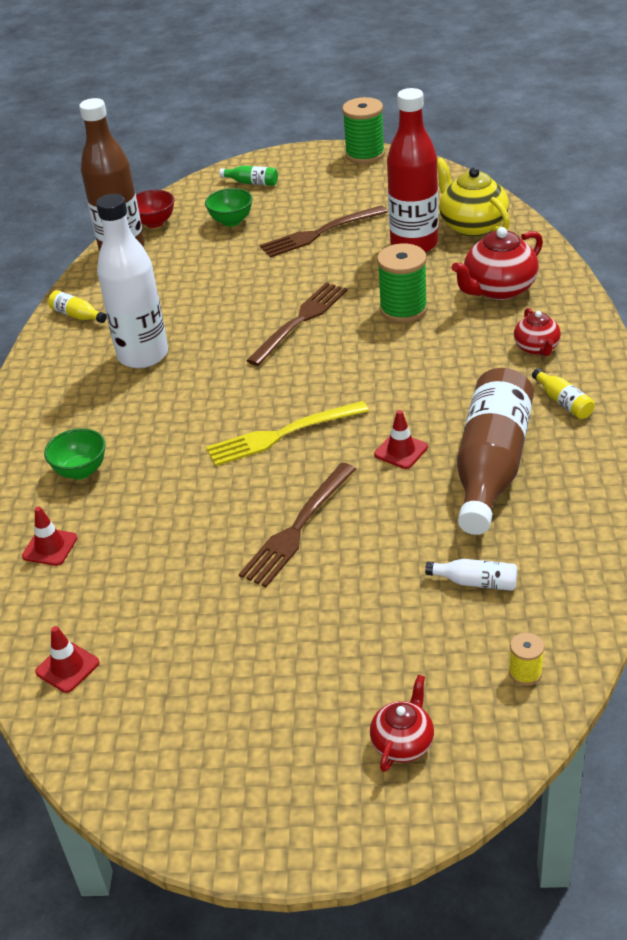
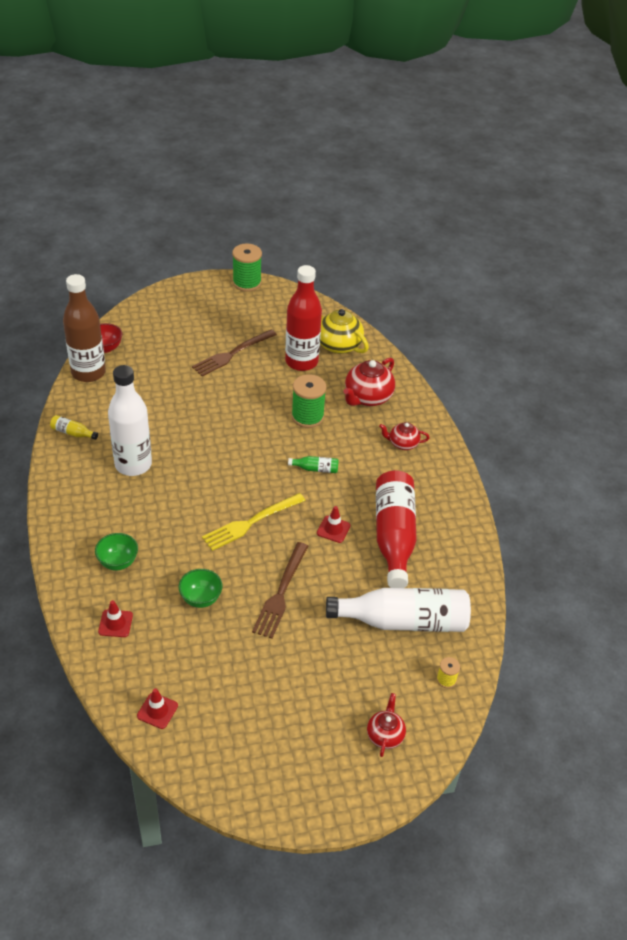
camera: 20 degrees left, 5 degrees up
(231, 221) = (164, 345): green bowl -> green bowl (201, 599)
(252, 182) = (170, 310): green bottle -> green bottle (315, 469)
(300, 320) = (238, 429): brown fork -> none
(476, 582) = (403, 621): white bottle -> white bottle, size x2.49
(491, 466) = (393, 536): brown bottle -> red bottle
(536, 348) = (402, 444): red teapot -> red teapot turned 120 degrees clockwise
(563, 402) = (428, 485): yellow bottle -> none

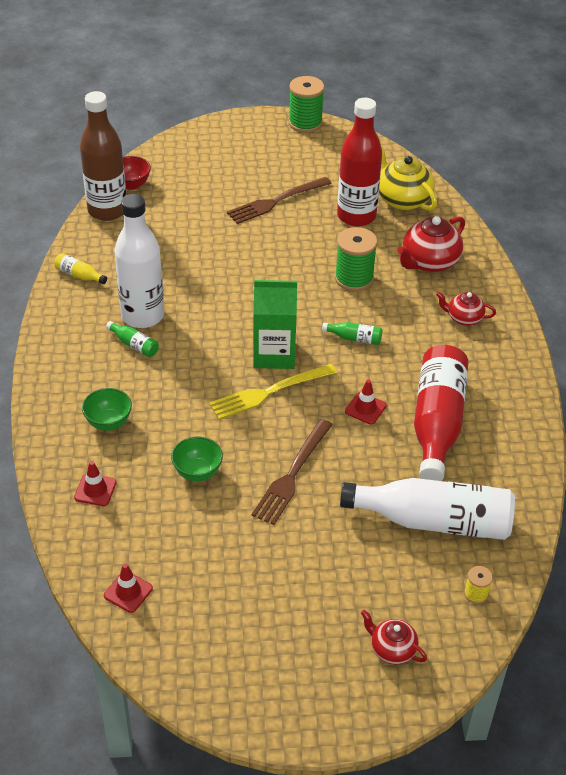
camera: 10 degrees right, 0 degrees up
(130, 491) = (134, 345): none -> green bottle
(250, 489) = (274, 354): none -> green carton
(385, 735) = (392, 649): red teapot -> red teapot turned 75 degrees counterclockwise

